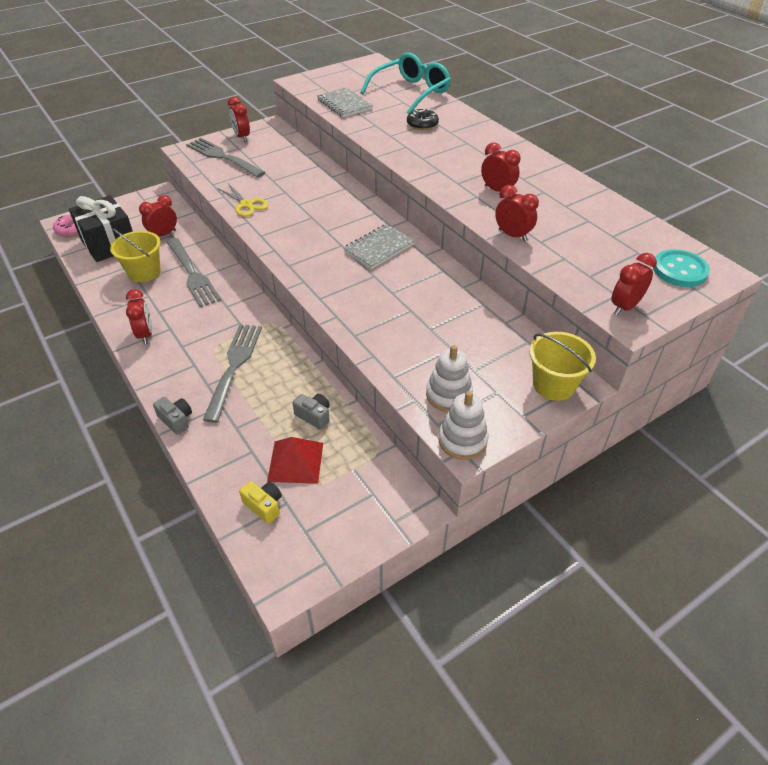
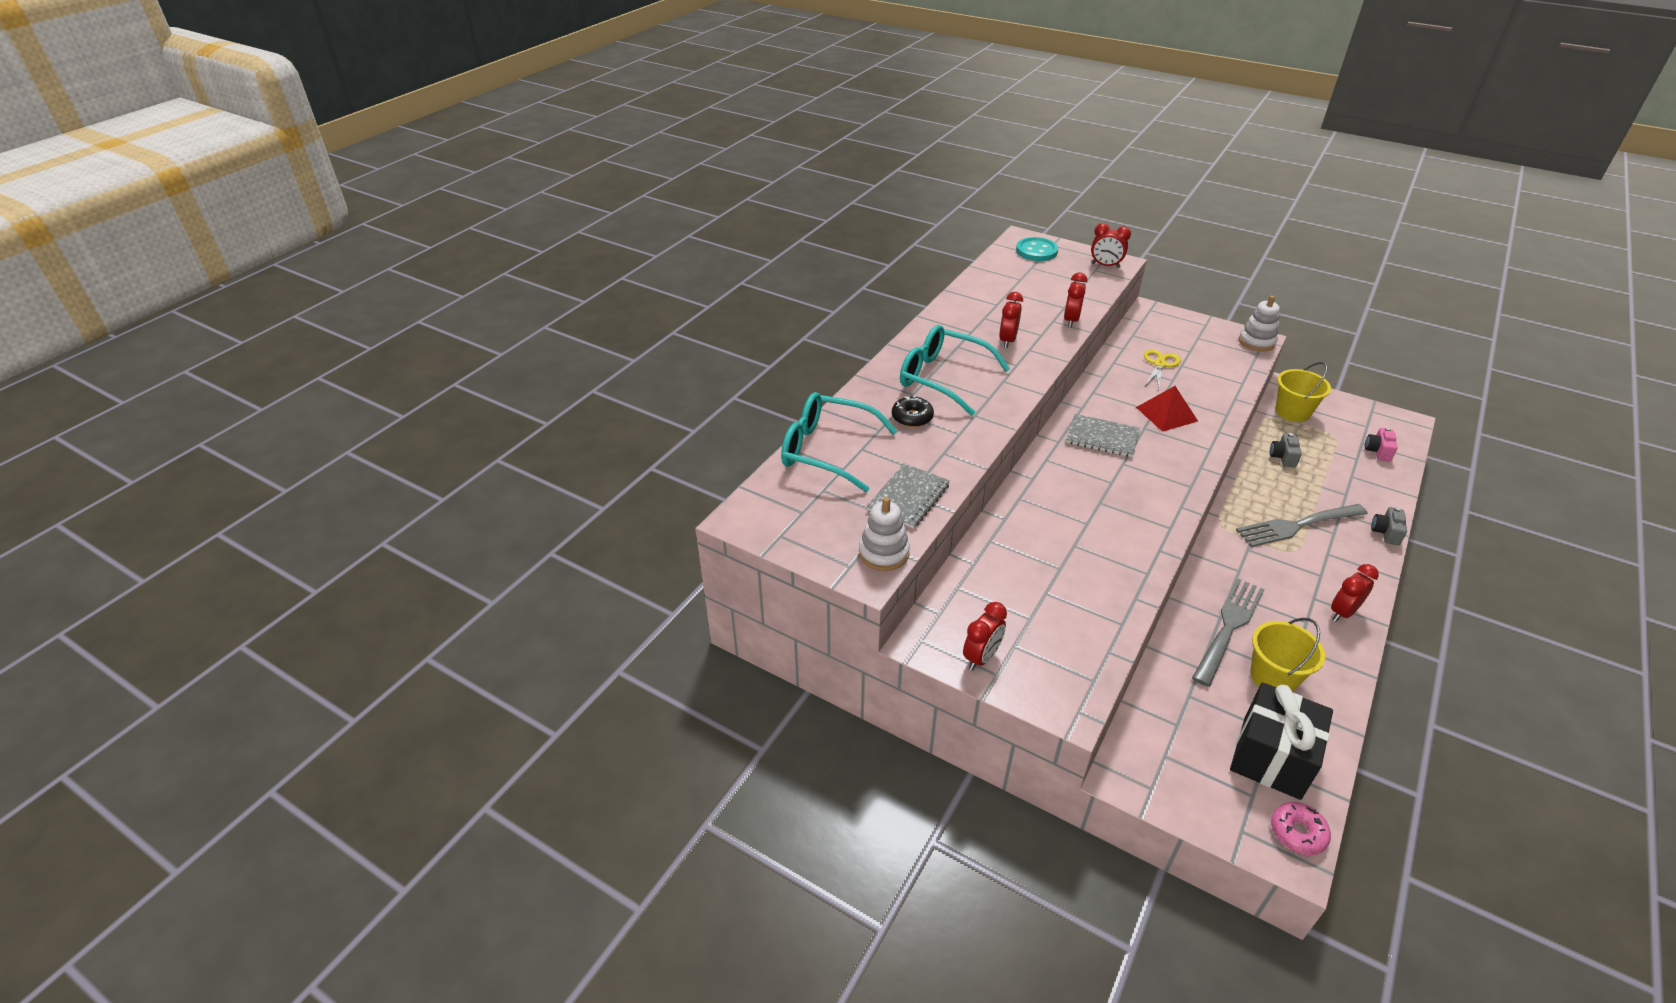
camera: 115 degrees left, 5 degrees down
(163, 235) = (1197, 704): red clock -> none
(223, 157) = (1052, 650): grey fork -> none
(246, 205) = (1131, 567): yellow scissors -> yellow scissors (1159, 364)
(264, 506) = (1378, 451): yellow camera -> pink camera
(295, 462) = (1329, 450): red pyramid -> red pyramid (1166, 414)
(448, 395) = (1227, 356): white stacking toy -> white stacking toy (884, 553)
(461, 148) = (943, 378): none -> turquoise glasses
(554, 385) = (1163, 318): yellow bucket -> yellow bucket (1292, 412)

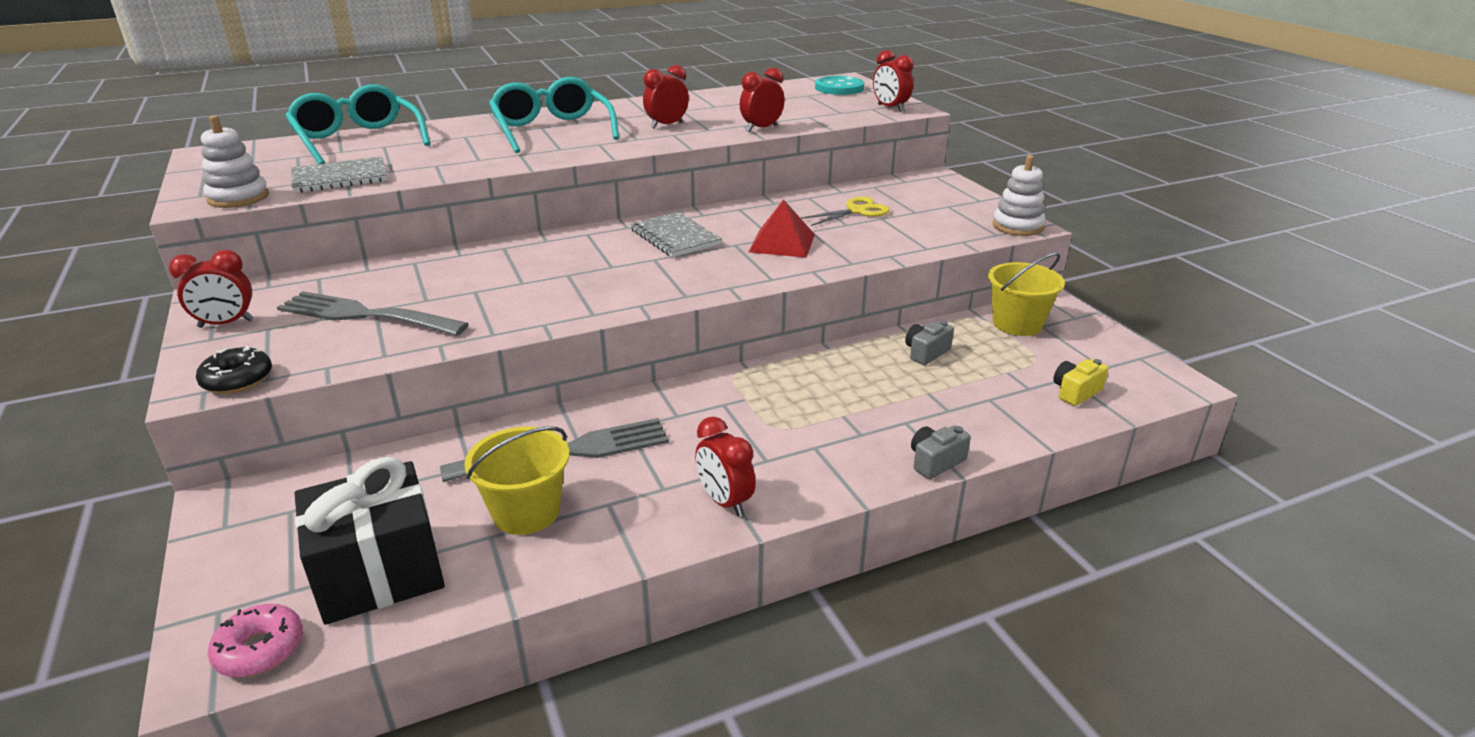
camera: 35 degrees right, 10 degrees down
(912, 417) = (467, 142): black donut -> black donut (237, 380)
(1297, 525) = (825, 410): grey fork -> grey fork (365, 315)
(1342, 612) = (725, 501): red clock -> red clock turned 120 degrees counterclockwise
(1378, 451) = (1075, 392): pink camera -> yellow camera

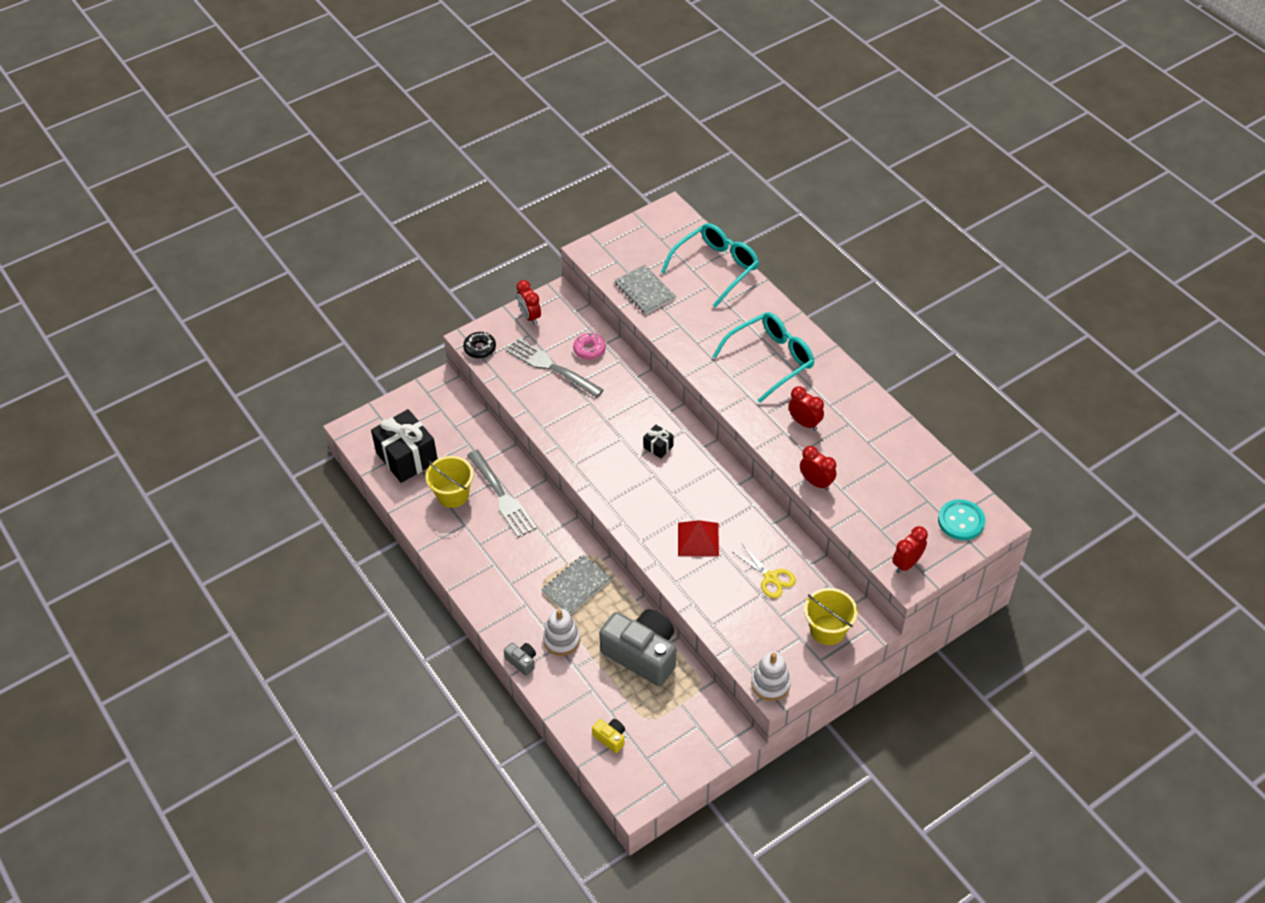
camera: 80 degrees right, 20 degrees up
(238, 198) = (603, 263): white stacking toy -> white stacking toy (561, 640)
(260, 649) = (362, 439): pink donut -> pink donut (589, 350)
(365, 315) = (551, 367): grey fork -> grey fork turned 60 degrees counterclockwise
(605, 252) = (658, 447): none -> black gift
(675, 237) = (691, 478): grey notebook -> grey notebook (576, 586)
(725, 501) = (473, 571): red clock -> none
(926, 353) = (642, 654): grey camera -> grey camera, size x2.36
(1017, 324) = (697, 710): yellow bucket -> yellow bucket (827, 630)

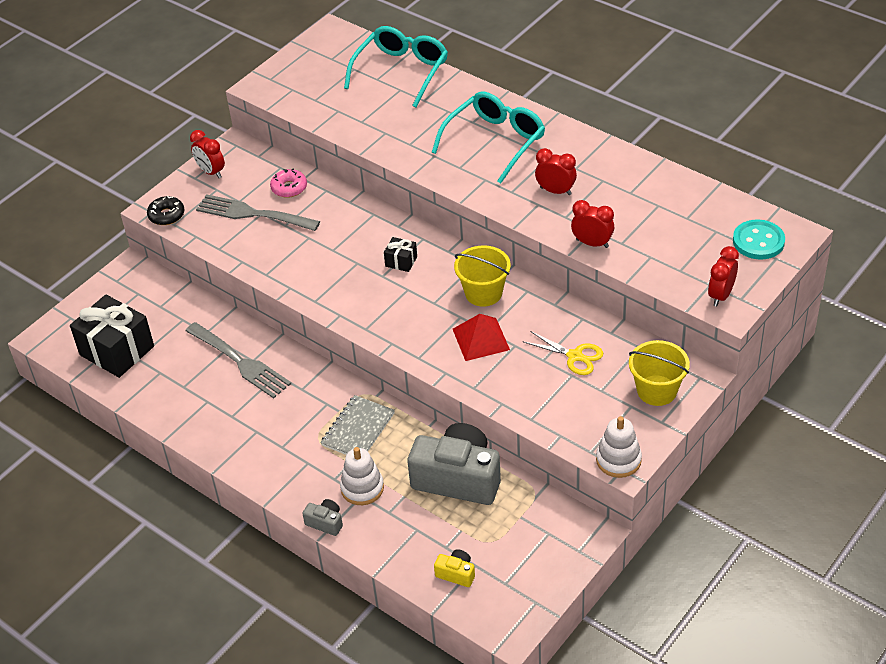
camera: 15 degrees left, 5 degrees down
(453, 495) = (183, 374): yellow bucket -> yellow bucket (483, 293)
(645, 291) = (334, 110): grey notebook -> none

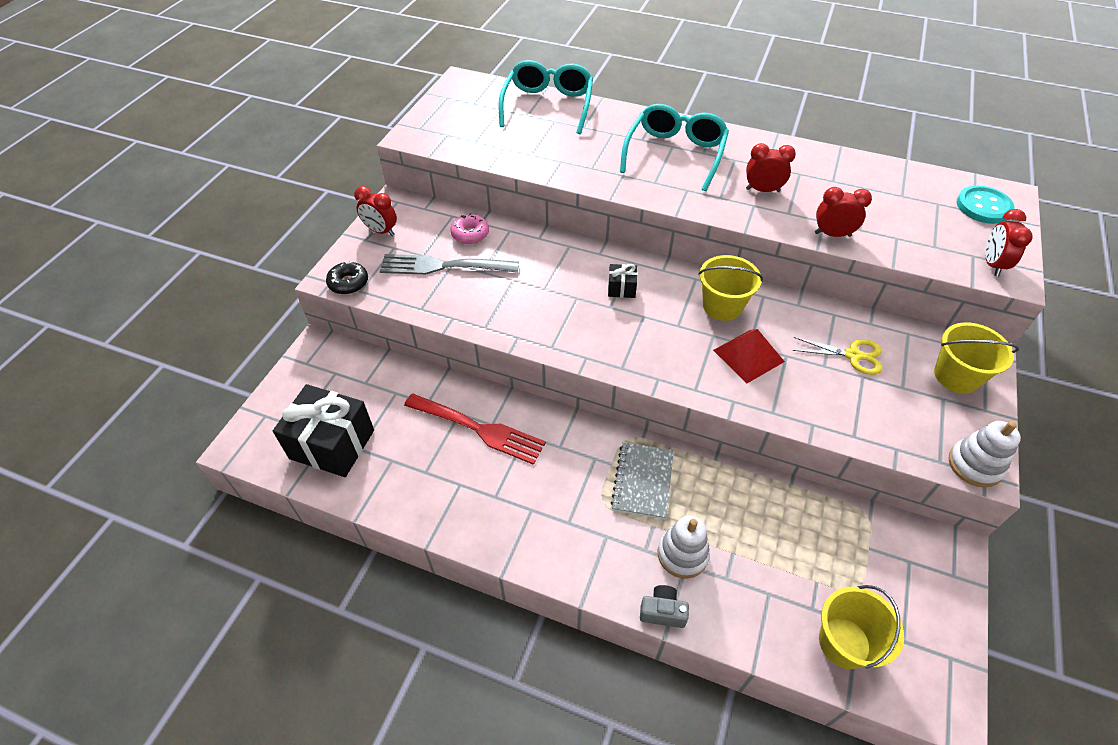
camera: 20 degrees left, 5 degrees up
(240, 362) = (479, 429): grey fork -> red fork
(456, 573) = (844, 643): yellow camera -> yellow bucket
(458, 478) = (778, 516): grey camera -> none

